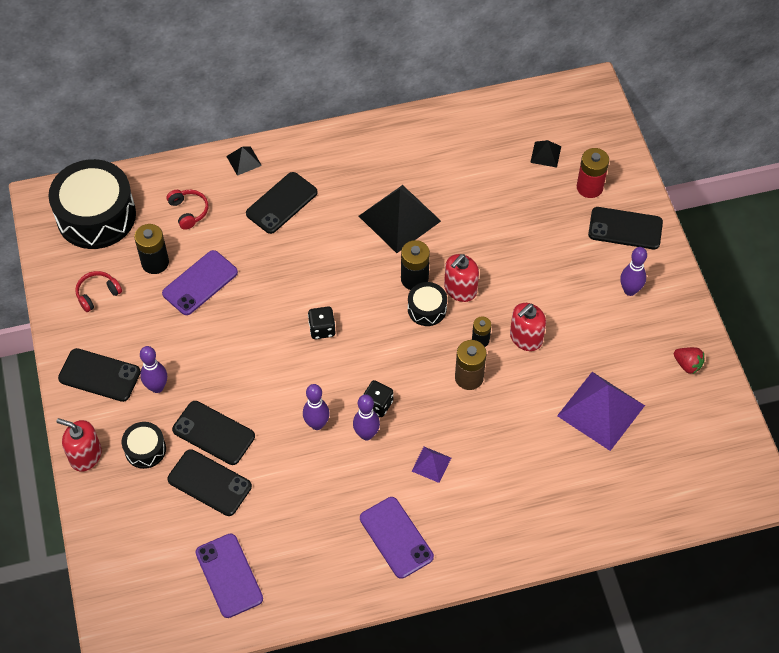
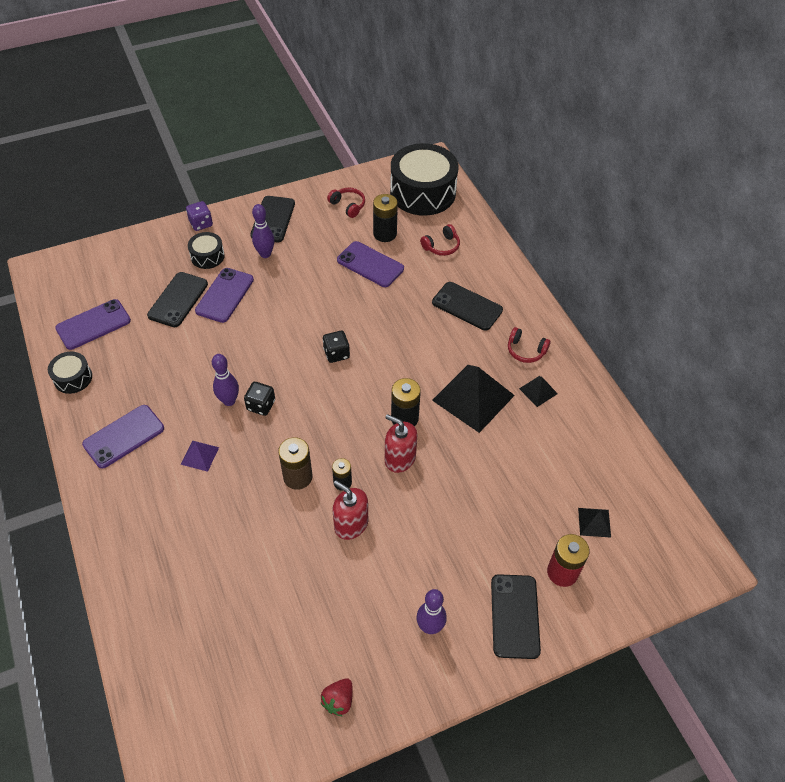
camera: 80 degrees right, 5 degrees down
(85, 455) = (201, 223): red soap dispenser -> purple dice
(213, 433) = (224, 295): black phone -> purple phone
(244, 161) = (506, 274): black pyramid -> black pyramid (538, 391)
(317, 424) = (237, 363): purple bowling pin -> none
(350, 164) = (525, 350): none -> red headphones
(427, 309) = (371, 432): black drum -> black drum (73, 378)
(601, 410) = (269, 607): purple pyramid -> none

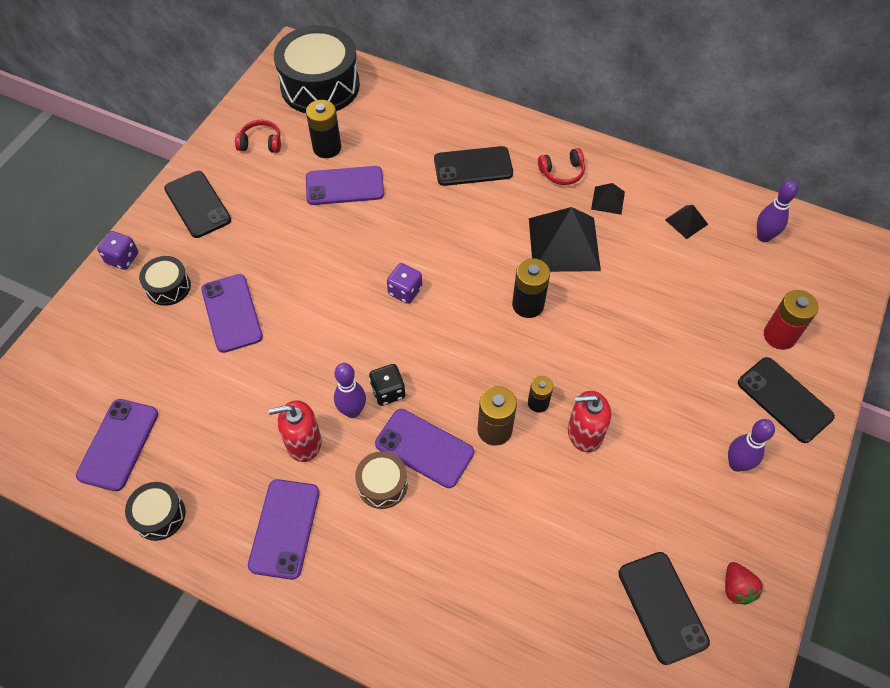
camera: 40 degrees left, 5 degrees up
(178, 300) = (186, 352): black phone -> black phone (662, 607)
(199, 455) = (382, 484): purple pyramid -> brown drum
(245, 454) = (424, 448): none -> purple phone
(265, 254) = (228, 244): purple bowling pin -> purple bowling pin (763, 237)
(336, 354) = (405, 291): black dice -> purple dice
(400, 458) = (562, 343): red soap dispenser -> red soap dispenser (303, 442)
(441, 246) = (392, 126): red headphones -> none
(594, 522) = (759, 277): black pyramid -> black pyramid (686, 222)

